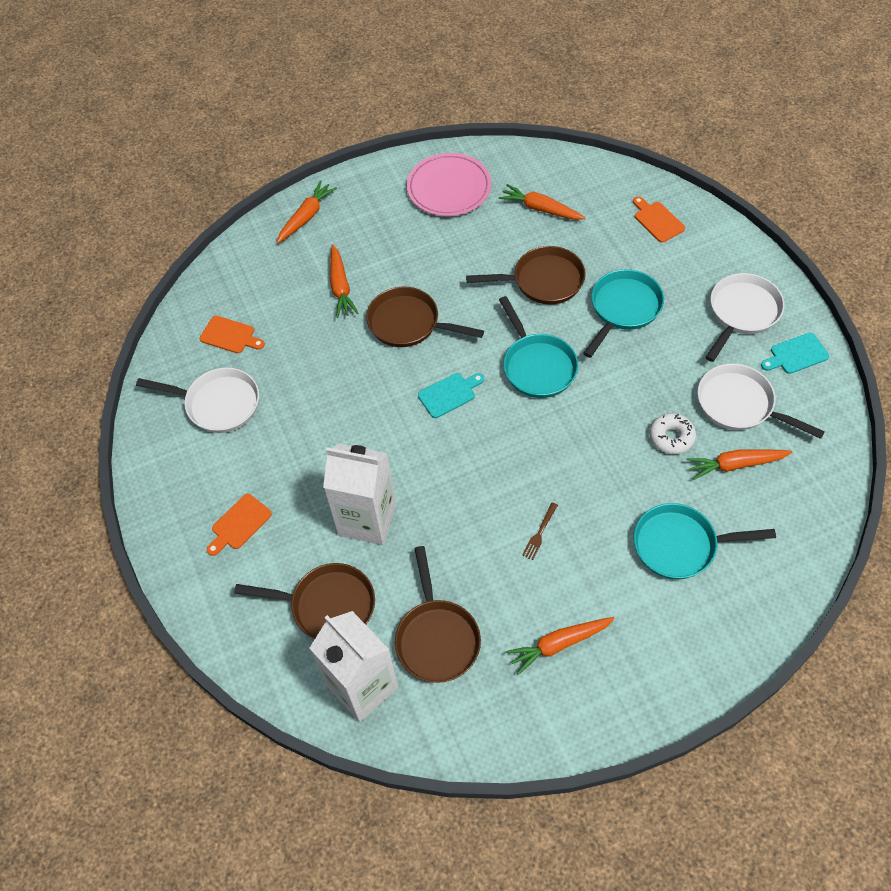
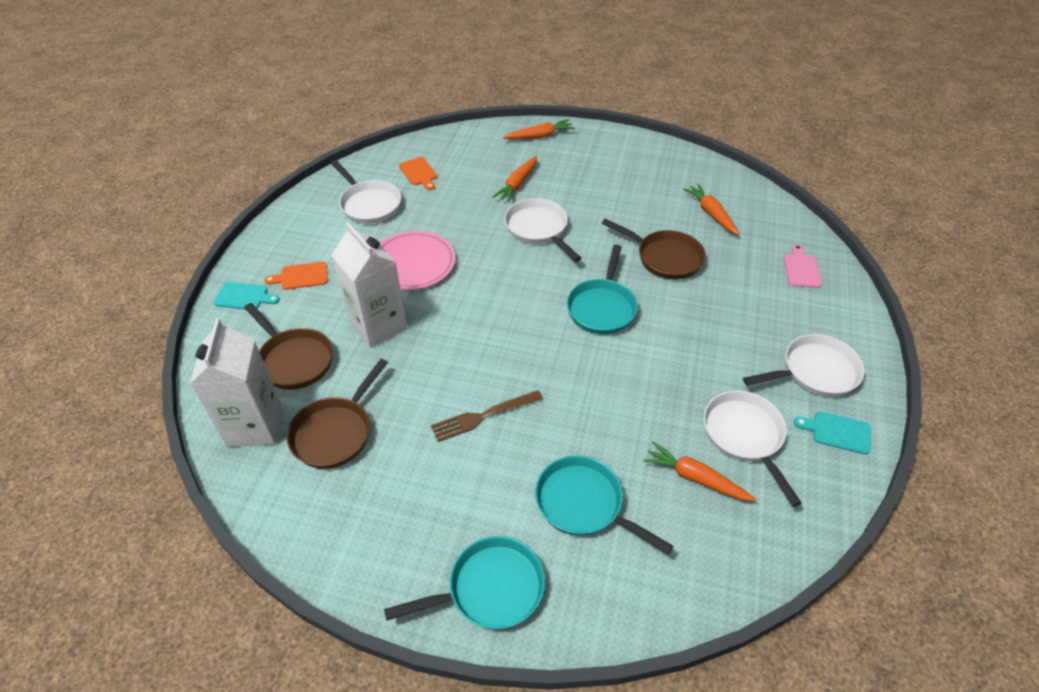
camera: 35 degrees right, 10 degrees down
(408, 323) = (538, 229): brown pan -> white pan
(449, 188) = (654, 168): pink plate -> pink plate (413, 263)
(449, 394) = (519, 286): turquoise cutting board -> turquoise cutting board (244, 297)
(540, 533) = (483, 416): brown fork -> brown fork, size x1.78
(559, 644) = (412, 503): orange carrot -> none
(623, 309) = (711, 310): turquoise pan -> turquoise pan (490, 589)
(657, 220) = (801, 269): orange cutting board -> pink cutting board
(671, 437) = (659, 421): white donut -> none

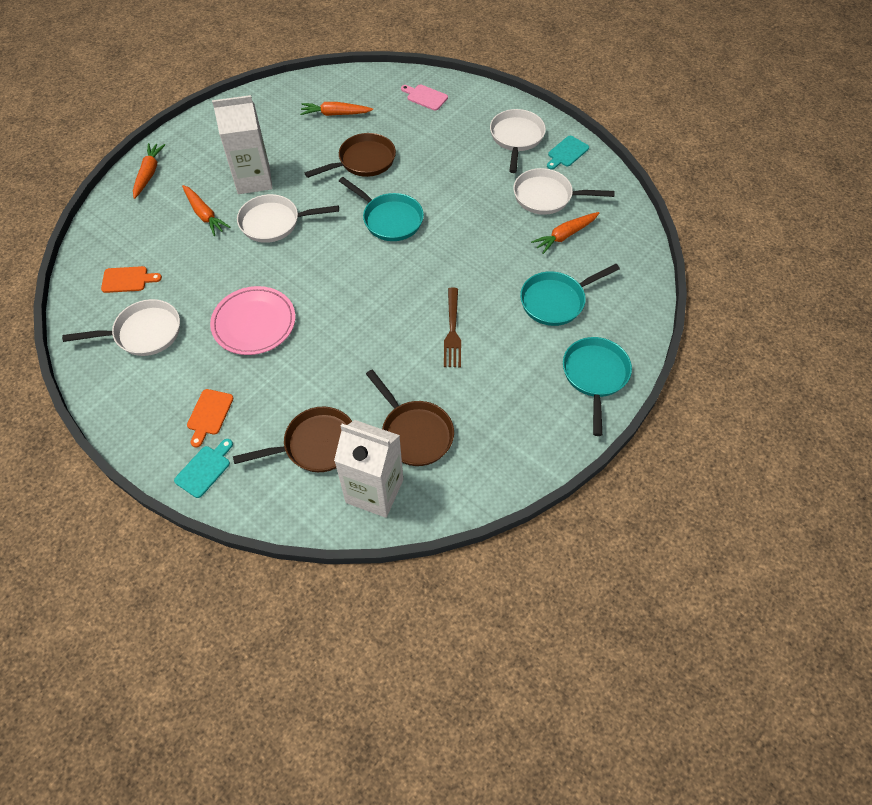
camera: 65 degrees left, 10 degrees up
(378, 326) = (314, 371): white carton -> white carton (253, 180)

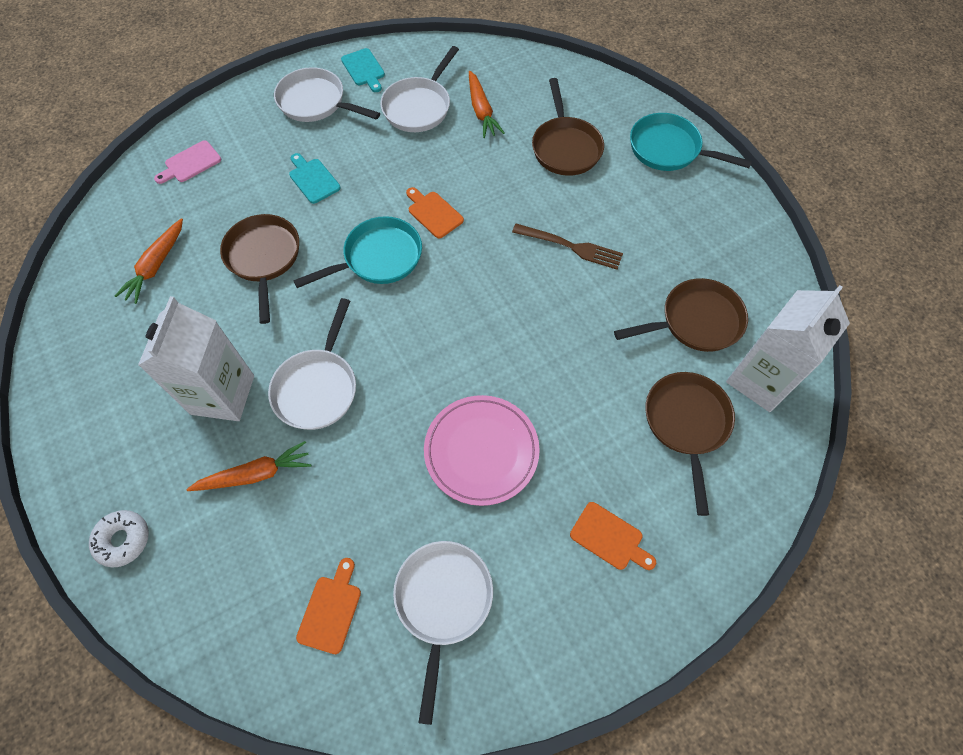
camera: 70 degrees left, 5 degrees up
(149, 174) = (123, 540): orange carrot -> white donut
(205, 469) = (690, 560): turquoise cutting board -> turquoise cutting board (313, 179)
(445, 237) = (433, 213): none -> orange cutting board
(556, 301) = (565, 147): turquoise pan -> brown pan

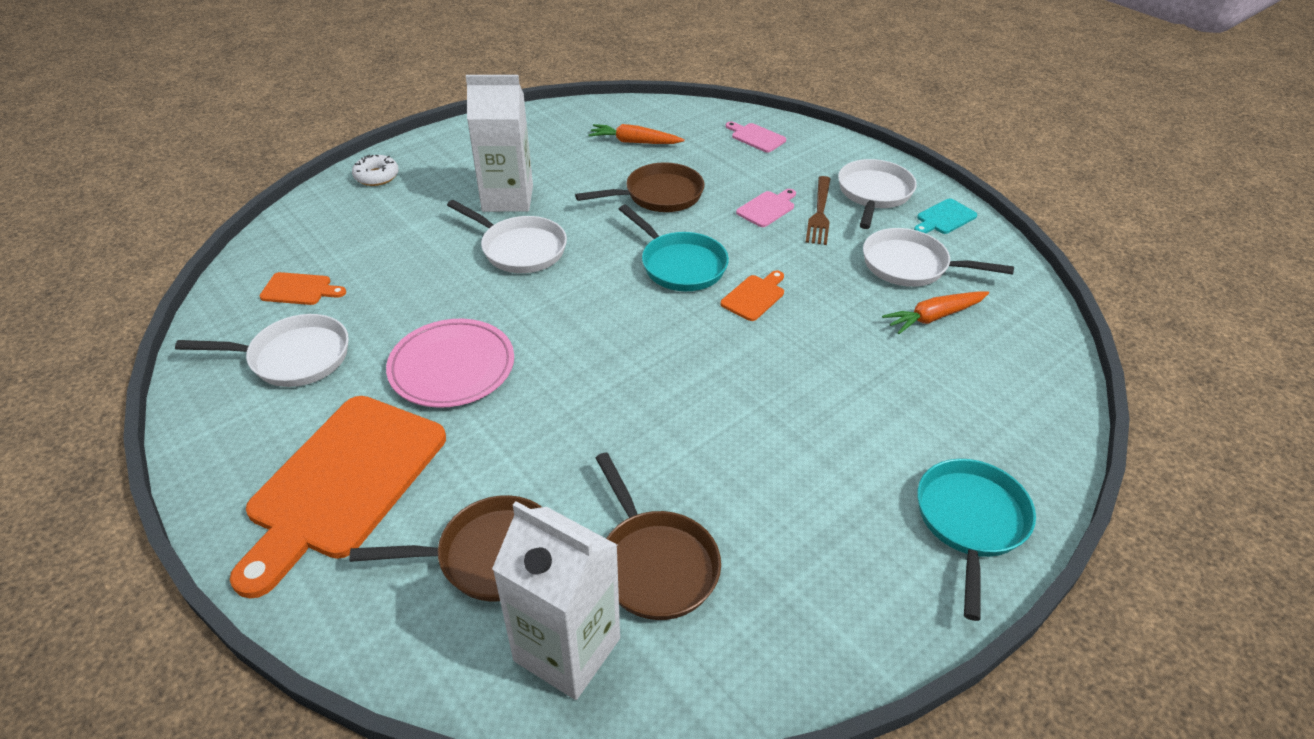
camera: 80 degrees right, 20 degrees down
(255, 474) = (430, 229): orange carrot -> none
(313, 179) = (767, 208): turquoise cutting board -> pink cutting board
(317, 387) = (519, 249): white pan -> white pan turned 150 degrees counterclockwise
(565, 147) = (913, 401): brown pan -> none
(571, 246) = (744, 420): brown fork -> brown fork (819, 213)
(609, 538) = (343, 483): orange cutting board -> orange cutting board, size x2.39

